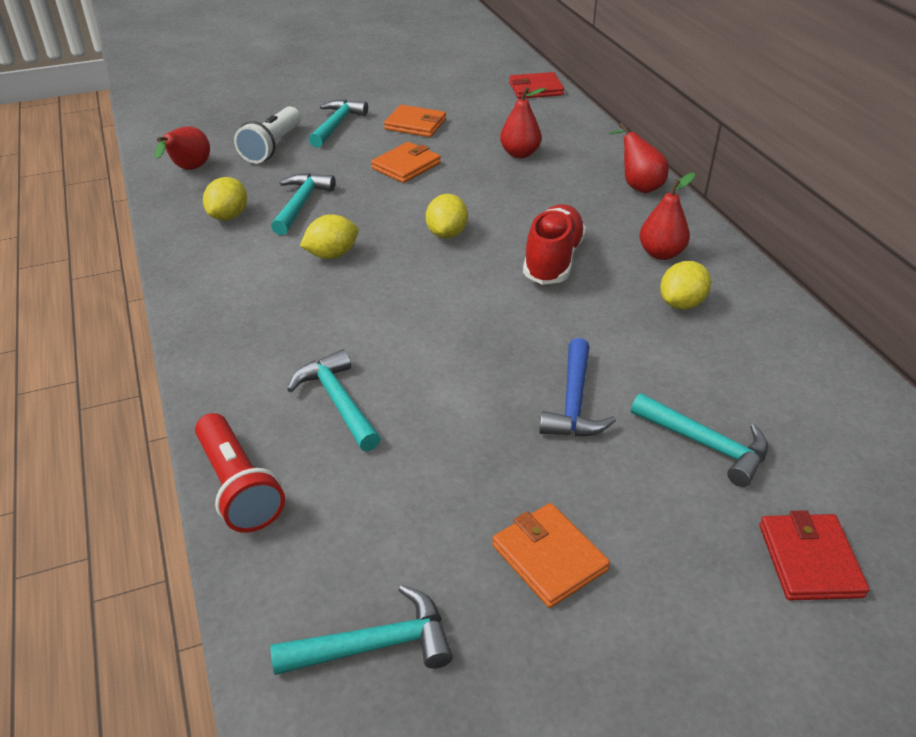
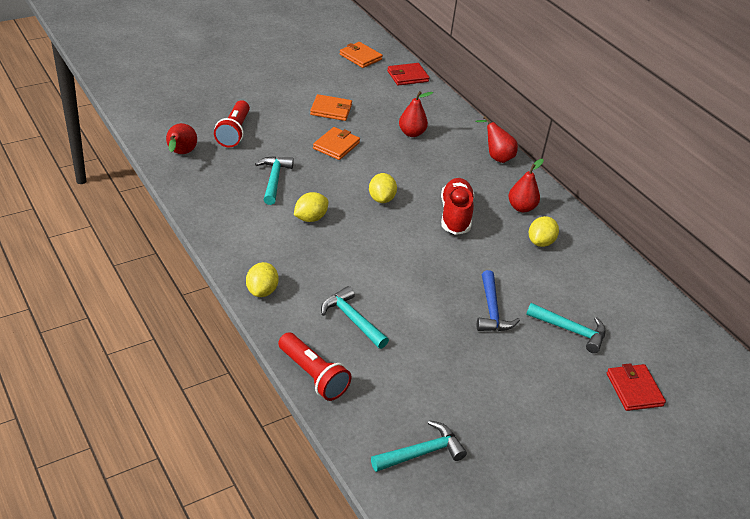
camera: 15 degrees left, 0 degrees up
(229, 216) = (227, 191): yellow lemon -> yellow lemon (262, 291)
(272, 147) = (234, 132): white flashlight -> red flashlight
(336, 125) = (274, 111): turquoise hammer -> none
(549, 558) = (500, 400): orange wallet -> orange wallet (360, 57)

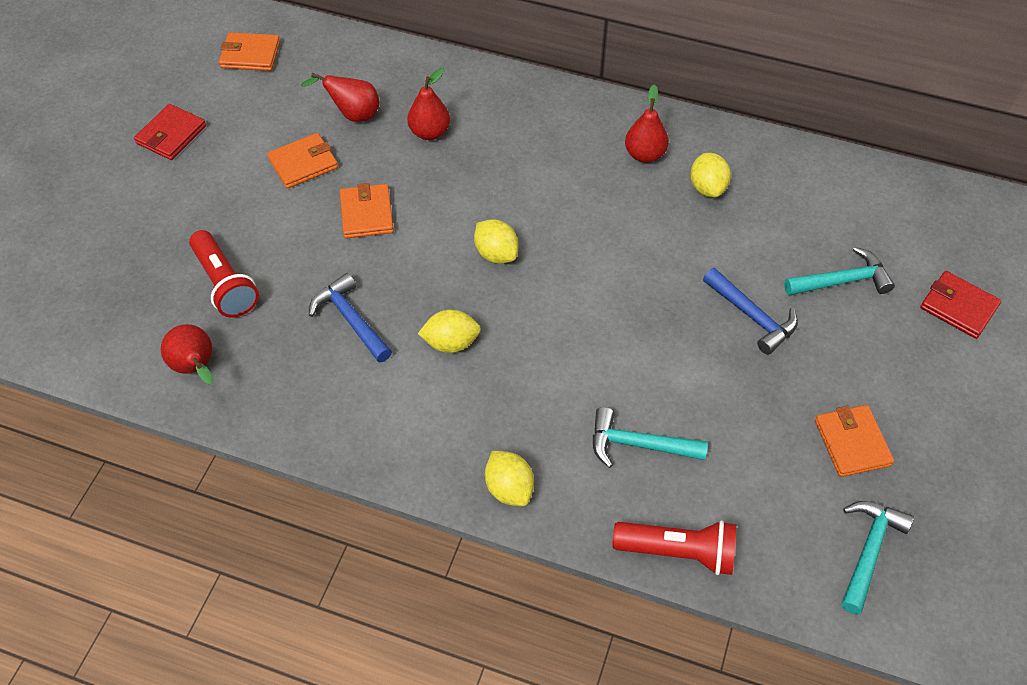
camera: 35 degrees left, 15 degrees up
(274, 180) = (351, 319): turquoise hammer -> blue hammer
(310, 218) = (451, 343): yellow lemon -> yellow lemon turned 75 degrees clockwise
(407, 76) = (337, 48): red wallet -> red wallet (171, 135)
(455, 215) = (593, 217): red shoe -> none
(477, 401) = (852, 443): none -> orange wallet
(496, 157) = (551, 101): red pear -> red pear (353, 114)

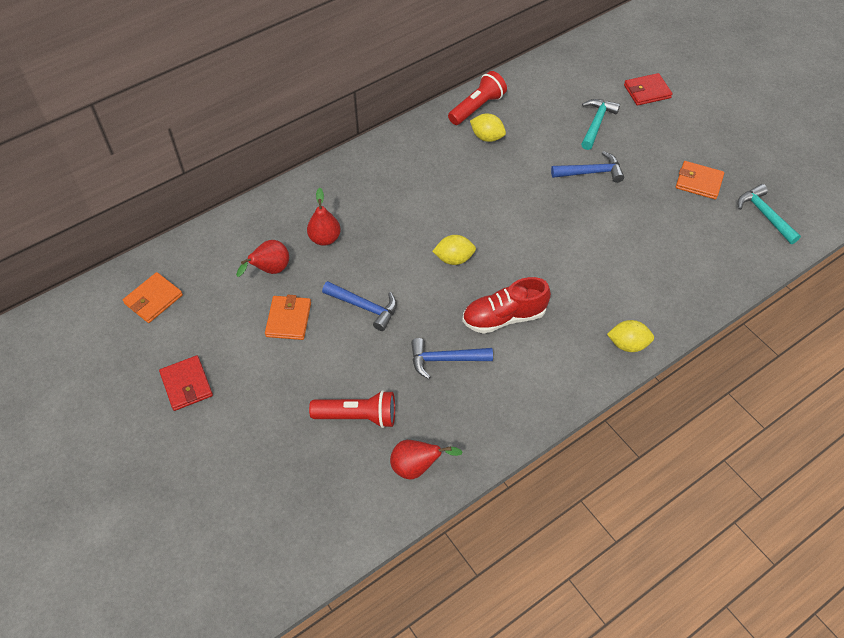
camera: 55 degrees left, 0 degrees up
(366, 214) = (364, 307): orange wallet -> blue hammer
(451, 343) = (504, 317): yellow lemon -> red shoe
(638, 444) = (639, 269): turquoise hammer -> none
(644, 154) = (438, 149): red pear -> none
(678, 552) = (717, 291): red flashlight -> red flashlight (477, 107)

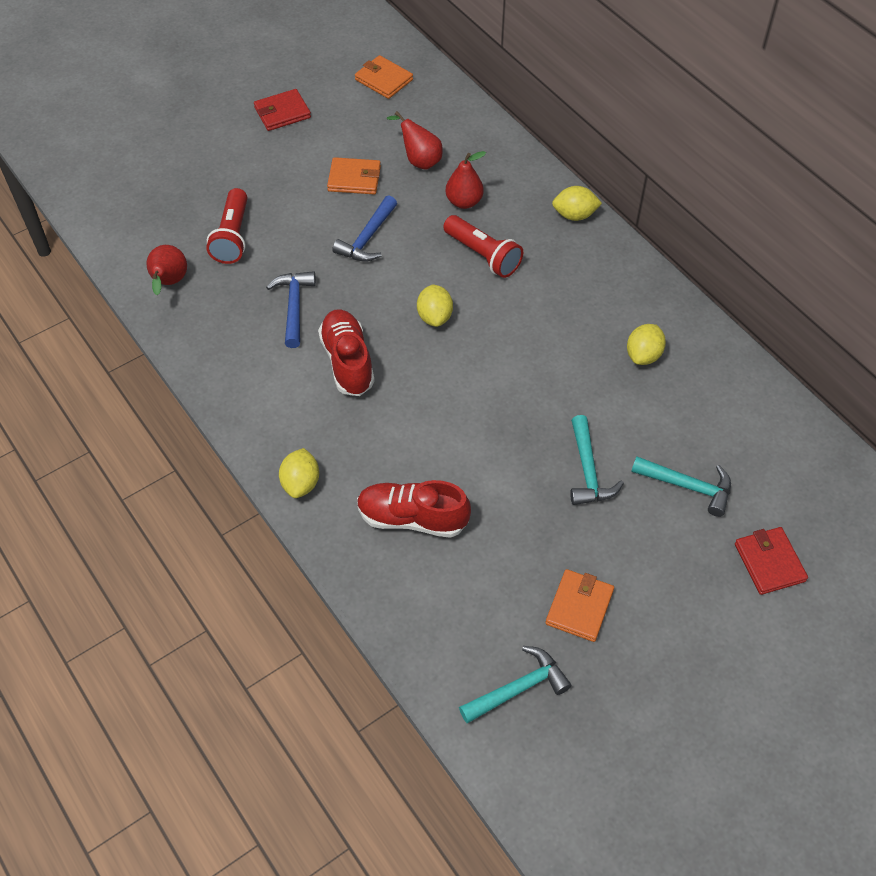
camera: 90 degrees right, 0 degrees up
(345, 168) = (574, 215): none -> yellow lemon
(477, 107) = (700, 346): red flashlight -> red flashlight (483, 255)
(591, 172) = (588, 470): blue hammer -> turquoise hammer
(647, 272) = (412, 518): none -> red shoe

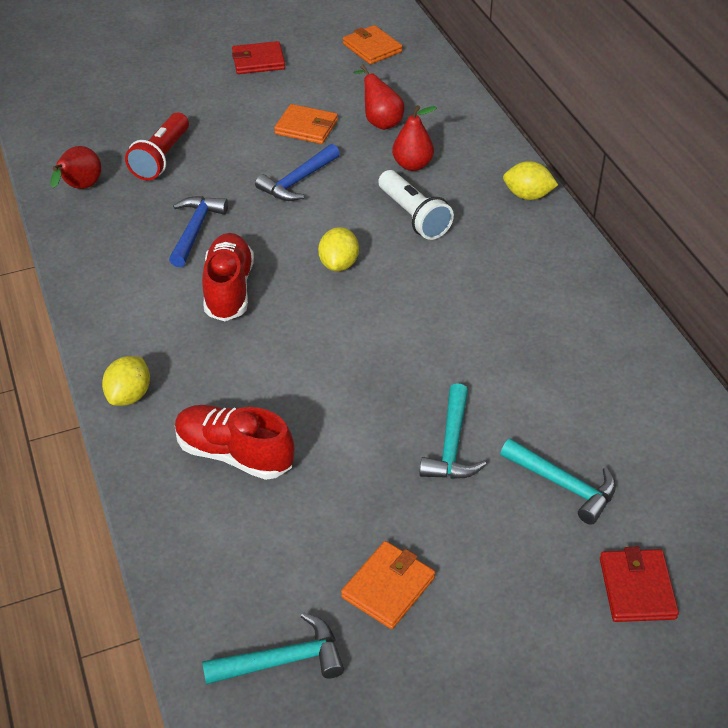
camera: 15 degrees right, 10 degrees down
(483, 255) = (413, 216): red flashlight -> white flashlight
(643, 355) = (557, 341): yellow lemon -> none

